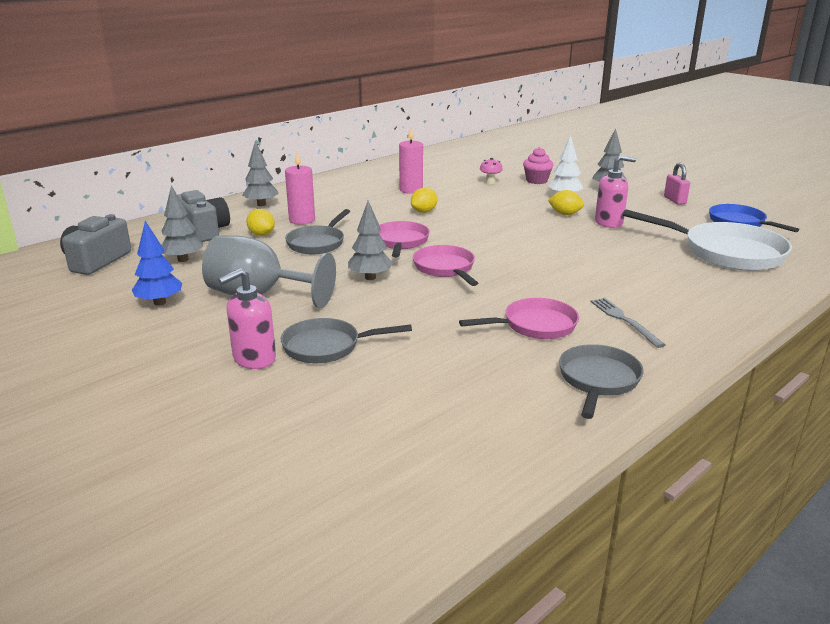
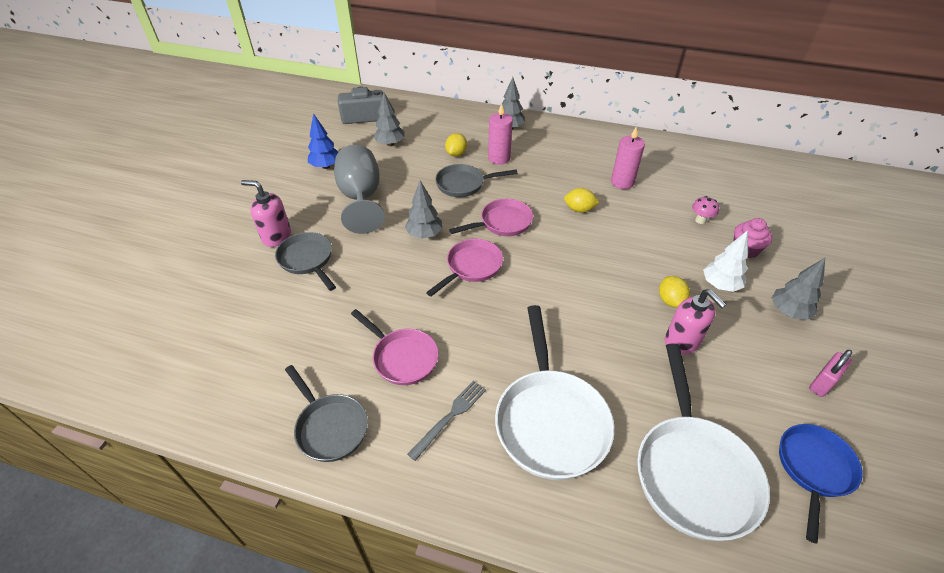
camera: 60 degrees right, 20 degrees up
(204, 231) = (440, 129): grey camera -> none
(598, 380) = (330, 427): grey pan -> grey pan turned 60 degrees clockwise
(654, 283) = (550, 420): none -> white pan

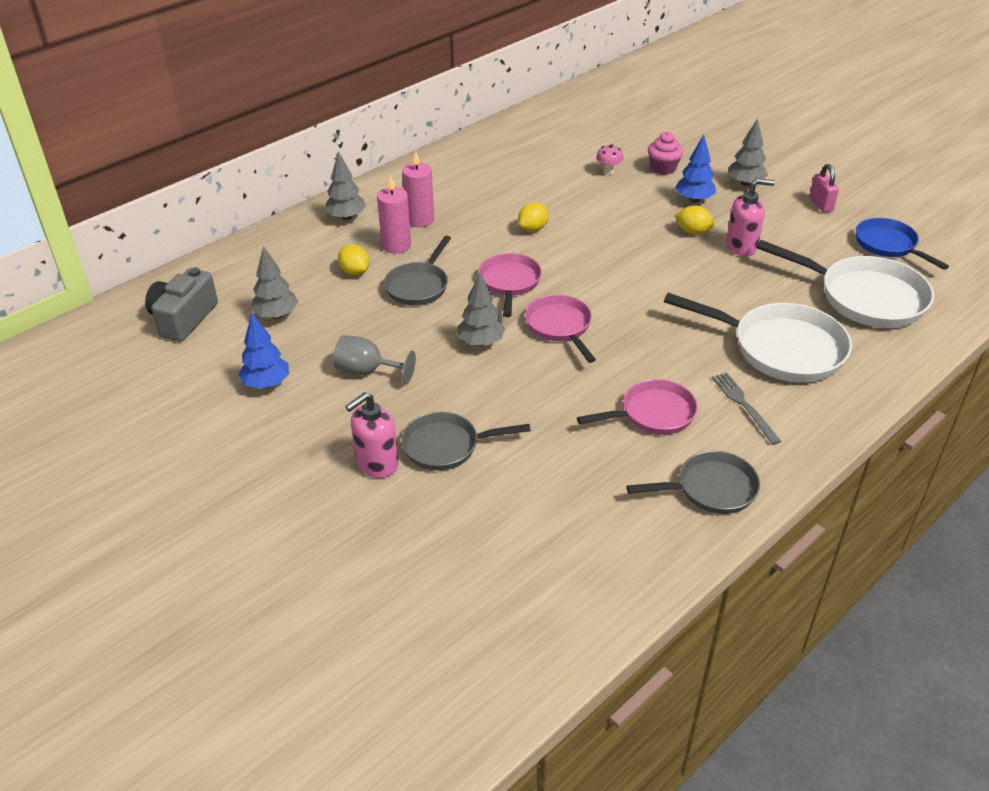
camera: 60 degrees left, 5 degrees down
(361, 198) = (367, 371): grey goblet -> grey goblet, size x0.60
(622, 182) = (516, 188): pink candle -> pink candle (420, 220)
(720, 285) = (694, 200): white tree -> blue tree

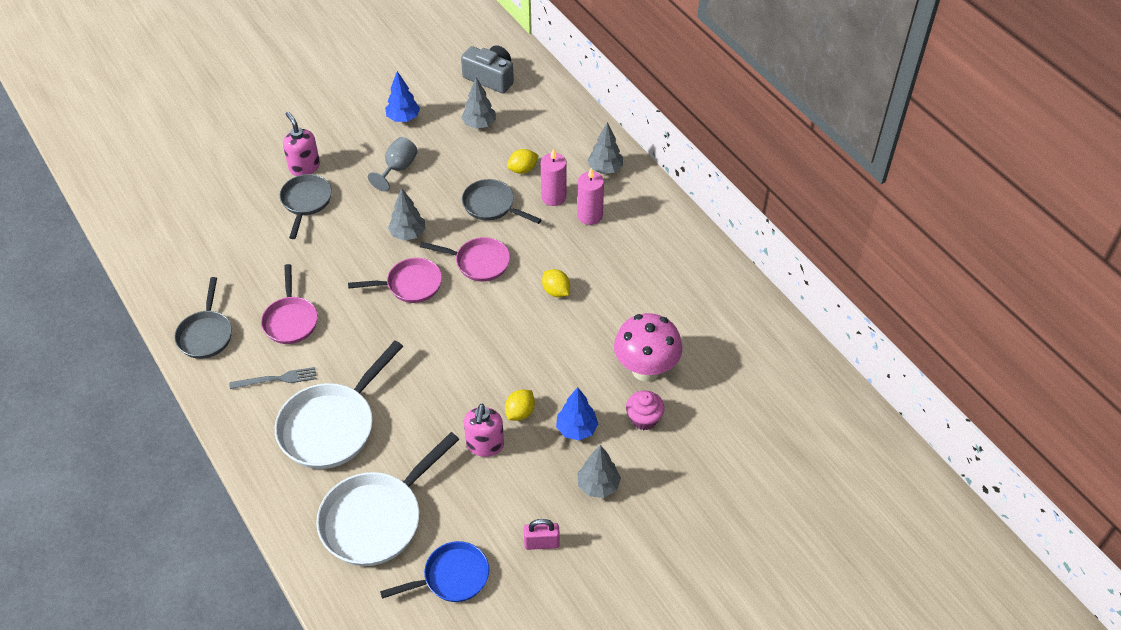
camera: 100 degrees right, 10 degrees up
(608, 172) = (645, 370): pink mushroom -> pink mushroom, size x2.37

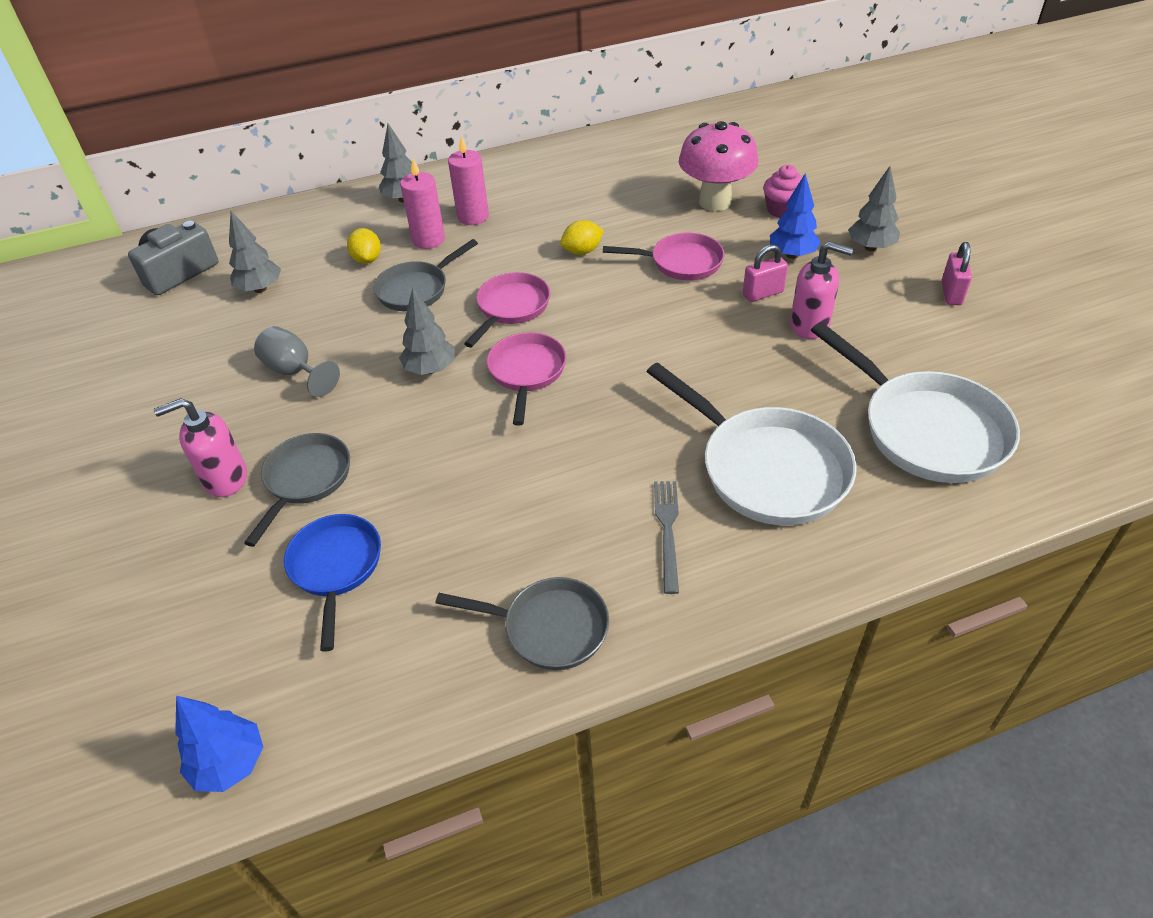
camera: 75 degrees left, 5 degrees down
(291, 320) = (552, 508): pink pan -> pink pan (681, 262)
(306, 202) = (305, 480): grey pan -> grey pan turned 90 degrees clockwise
(403, 118) = (195, 360): blue tree -> blue tree (230, 764)
(452, 577) = (1008, 367): blue pan -> blue pan (336, 568)
(520, 412) = (763, 294): yellow lemon -> pink padlock

